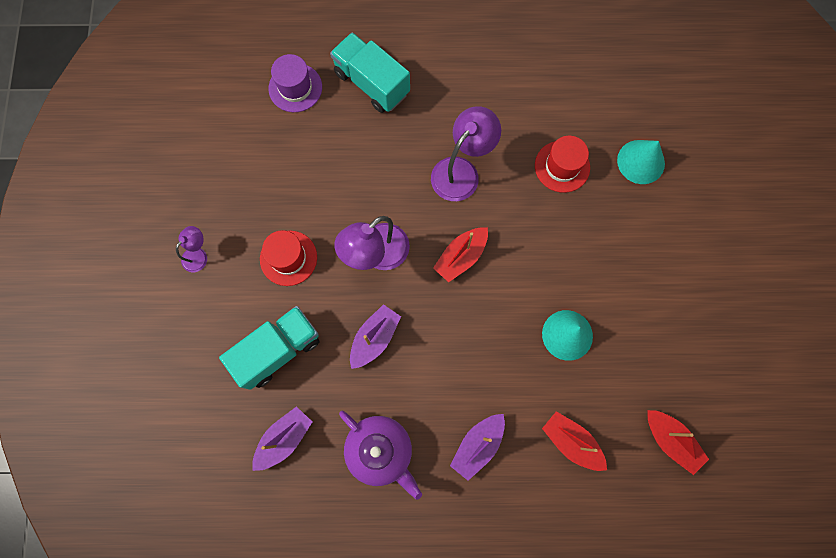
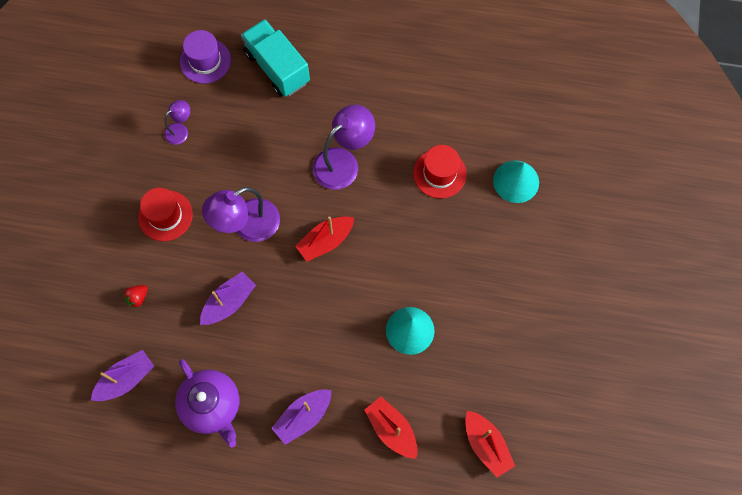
camera: 10 degrees right, 5 degrees down
(198, 255) = (83, 199): purple lamp -> purple lamp (180, 130)
(278, 350) = (138, 298): turquoise truck -> red strawberry

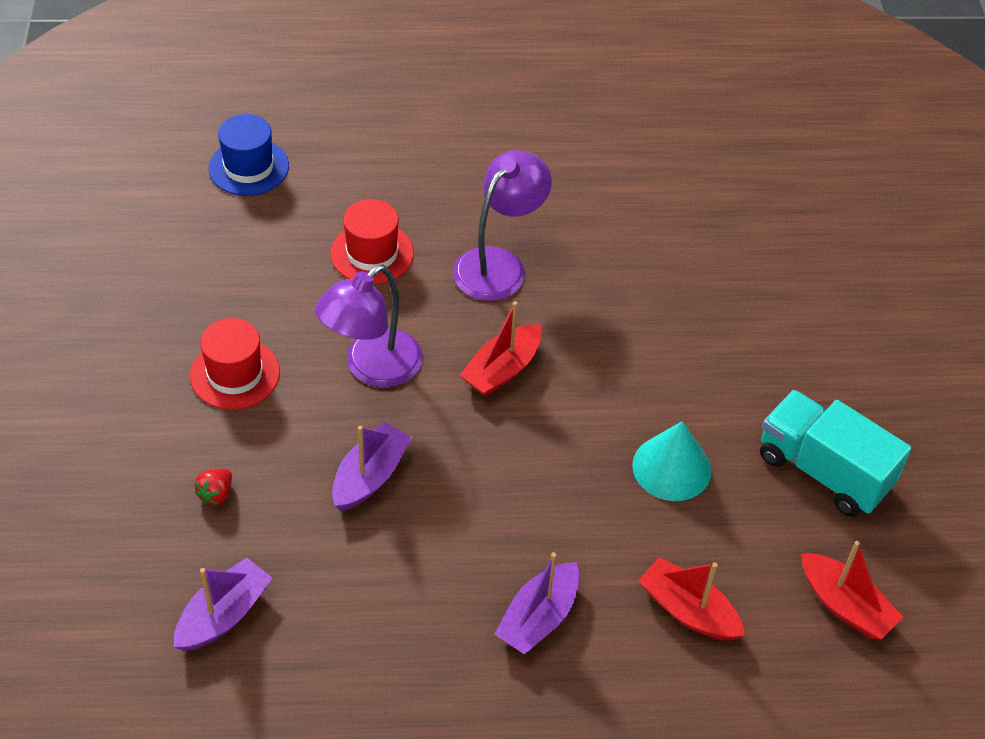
camera: 15 degrees left, 20 degrees down
(180, 130) = (231, 259): purple lamp -> none
(205, 61) = (248, 167): purple hat -> blue hat
(212, 406) = (381, 629): purple teapot -> none
(277, 68) = (362, 161): turquoise truck -> turquoise truck (823, 471)
(439, 173) = (649, 258): red hat -> red hat (372, 253)
(516, 181) = (765, 251): turquoise cone -> none

